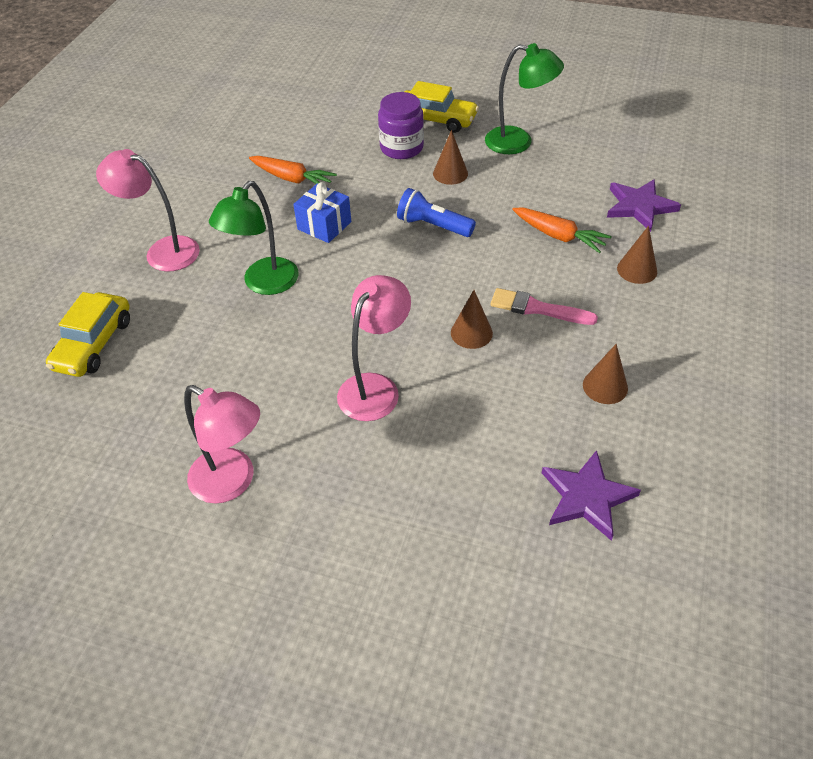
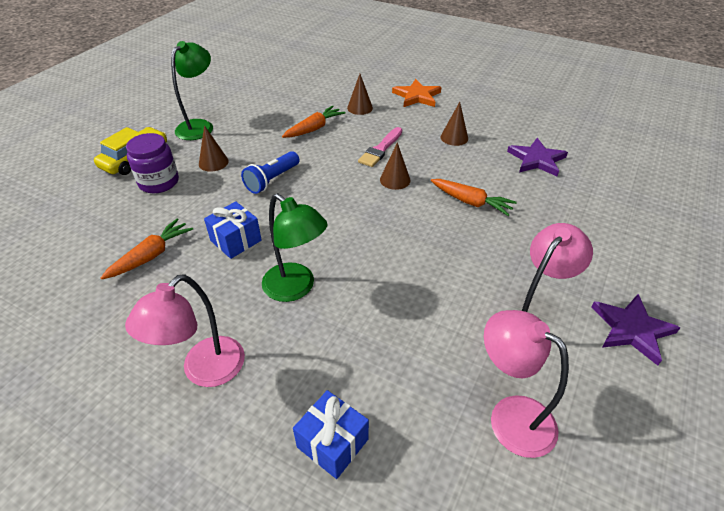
camera: 80 degrees left, 5 degrees down
(93, 344) = (332, 443): yellow car -> blue gift
(375, 387) = (438, 232): pink lamp -> pink lamp (510, 416)
(447, 417) = (471, 202): none -> orange carrot
(639, 206) = (302, 95): purple star -> purple star (631, 329)
(710, 328) = (417, 96): none -> orange star

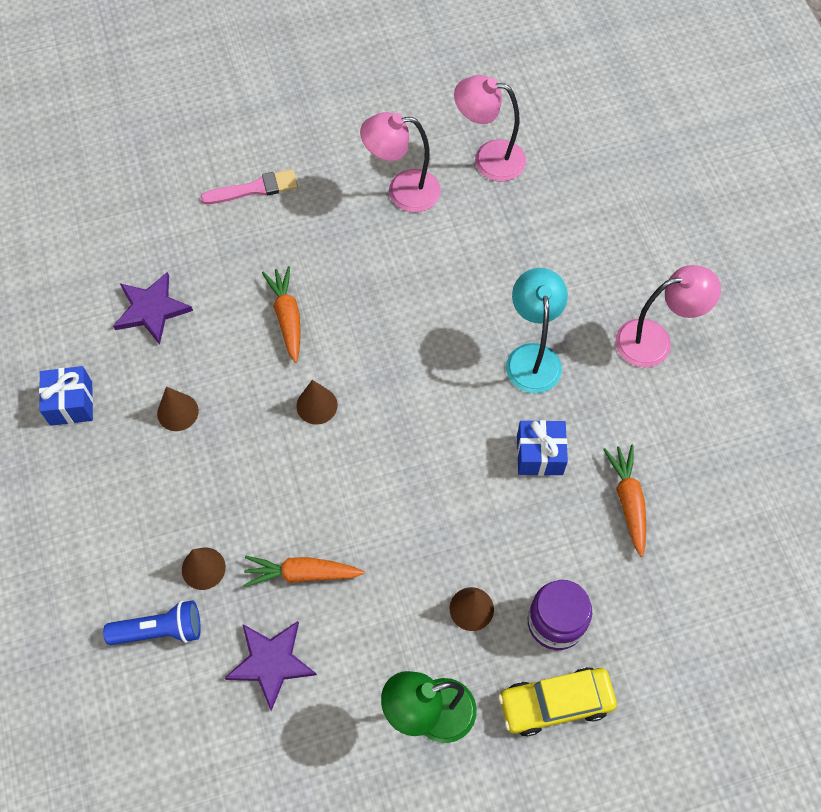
camera: 135 degrees left, 20 degrees up
(151, 255) = (628, 501): orange carrot -> orange carrot turned 90 degrees clockwise
(272, 180) = (435, 516): blue flashlight -> blue flashlight (160, 630)
(296, 288) = (532, 357): green lamp -> turquoise lamp
(332, 443) = (608, 229): blue gift -> blue gift (71, 403)
(381, 149) = (274, 464): pink brush -> pink brush (254, 188)
(417, 96) = (108, 527): orange star -> none
(510, 416) = (488, 158): pink lamp -> pink lamp turned 105 degrees clockwise
(631, 329) = (340, 134): purple star -> purple star (271, 662)

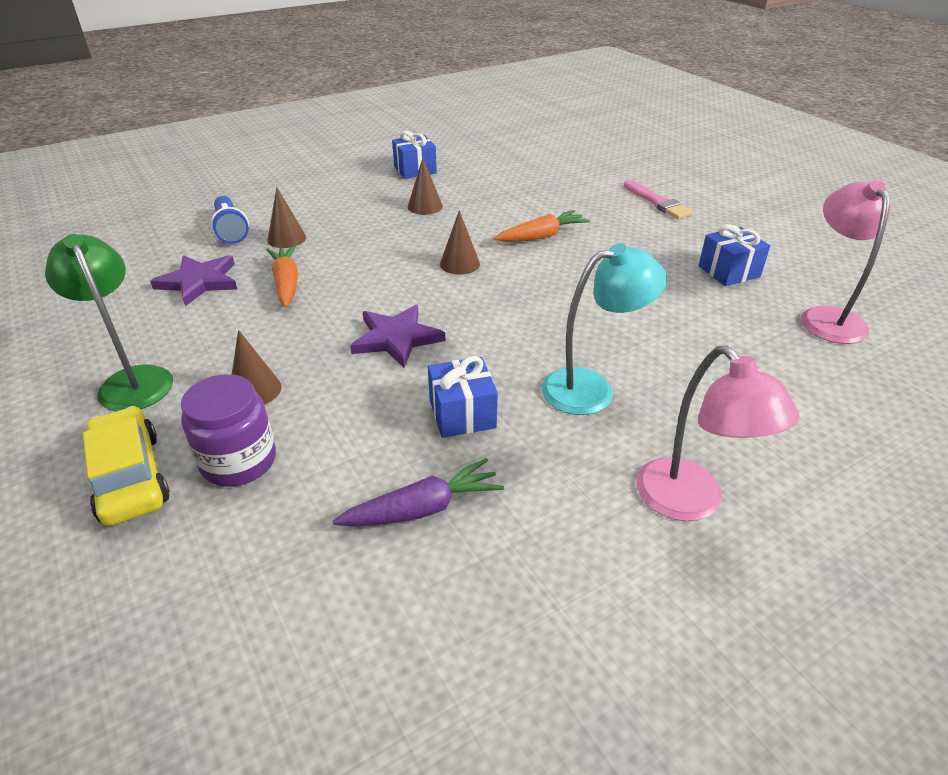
camera: 75 degrees right, 25 degrees down
(151, 309) = (511, 183): purple star -> purple star (396, 338)
(402, 191) = (728, 271): pink lamp -> blue gift
(628, 501) = (423, 508): orange carrot -> purple carrot

